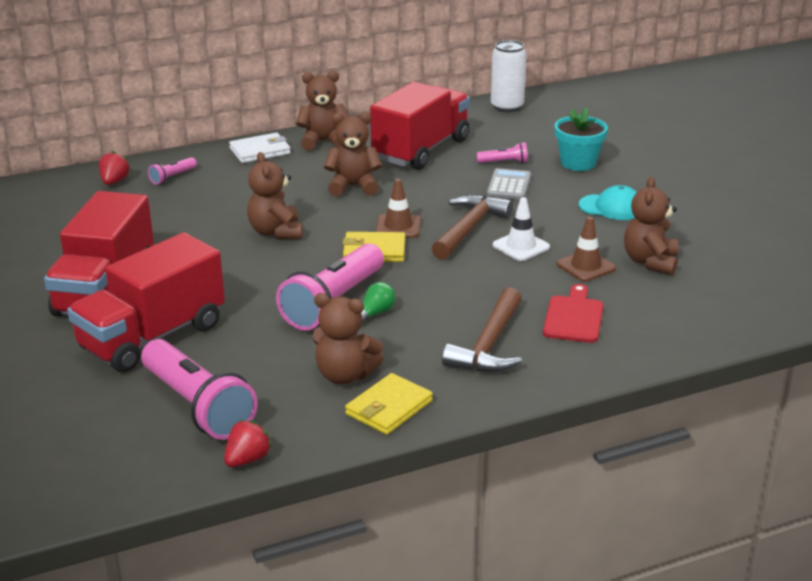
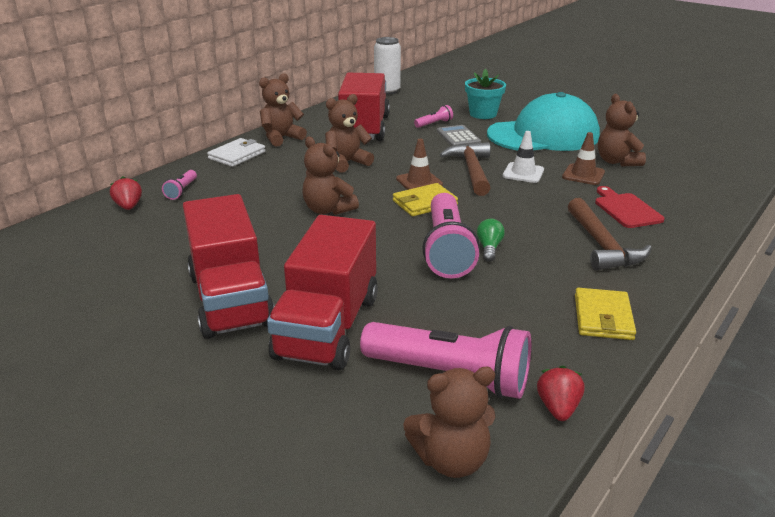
camera: 30 degrees left, 0 degrees up
(345, 375) = (534, 303): brown teddy bear -> brown teddy bear (451, 459)
(611, 207) = (543, 135): turquoise cap -> turquoise cap, size x2.26

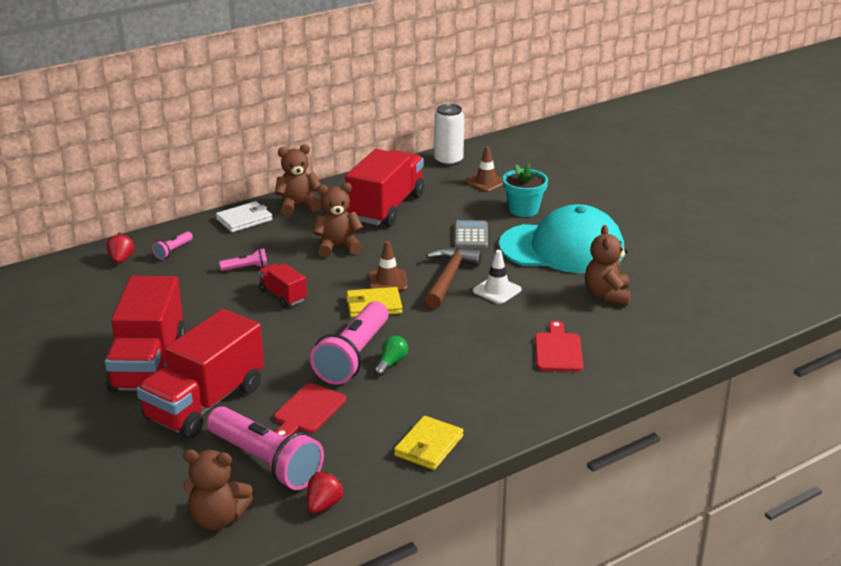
camera: 20 degrees right, 0 degrees up
(328, 210) = (283, 295): brown teddy bear -> red truck
(434, 124) = (461, 214): pink flashlight -> pink flashlight (246, 268)
(448, 311) = (307, 411): none -> red cutting board
(583, 175) = (555, 304): brown traffic cone -> brown traffic cone (486, 182)
(602, 246) = (495, 382): brown hammer -> none

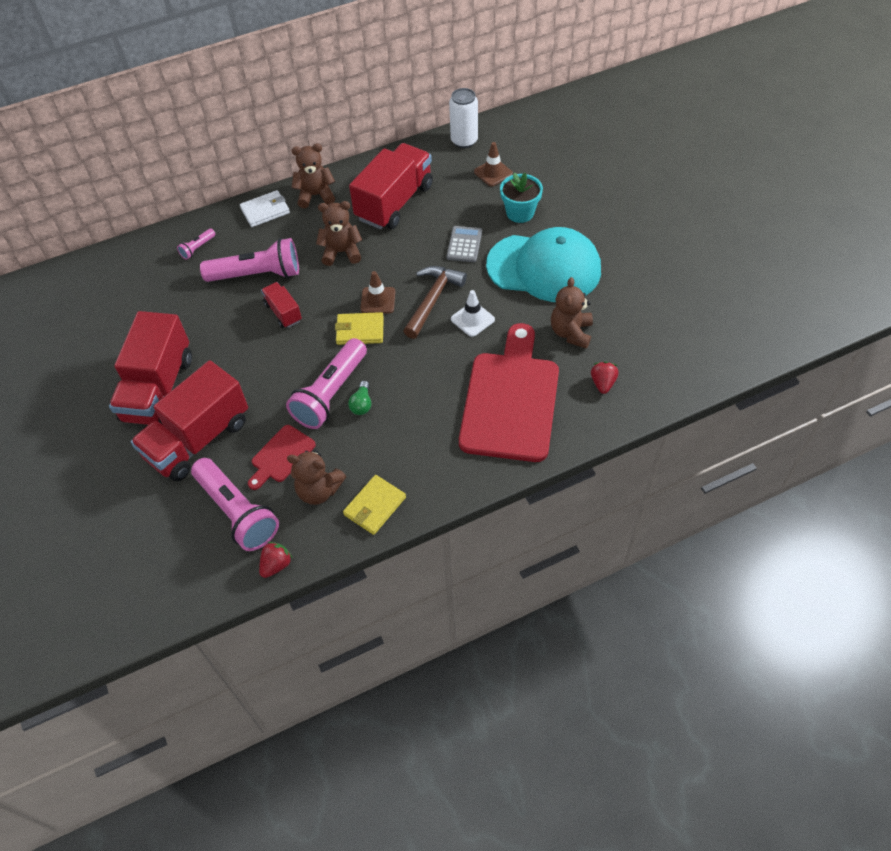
camera: 10 degrees right, 25 degrees up
(121, 259) = (152, 256): red strawberry -> red strawberry (603, 383)
(218, 518) = (189, 572): brown teddy bear -> brown teddy bear (319, 490)
(246, 268) = (257, 275): pink flashlight -> pink flashlight, size x2.24
(391, 363) = (362, 404): green light bulb -> green light bulb turned 150 degrees clockwise
(558, 350) = (510, 400): red cutting board -> red cutting board, size x2.18

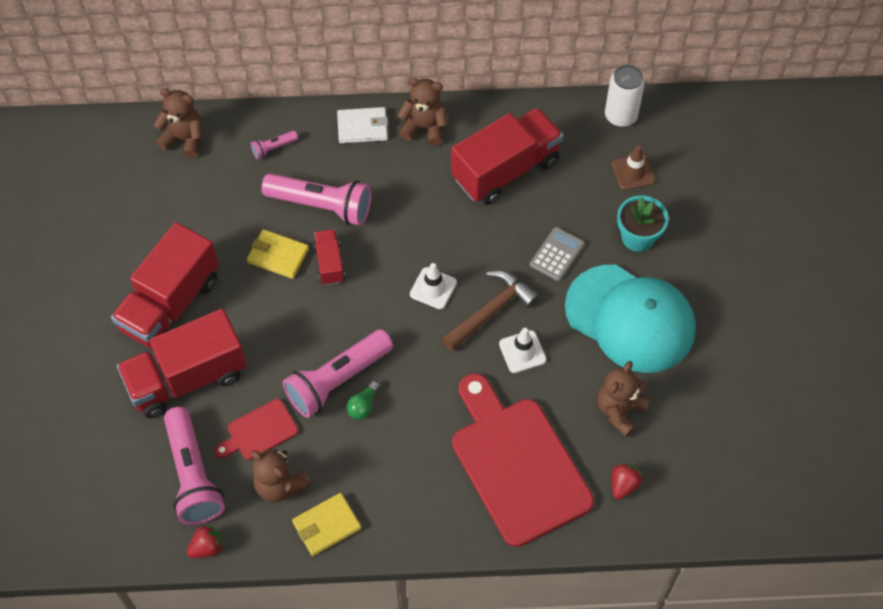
camera: 20 degrees right, 5 degrees up
(341, 252) = (421, 212): brown teddy bear -> brown teddy bear (184, 139)
(360, 330) = (398, 317): yellow wallet -> yellow wallet (278, 256)
(378, 300) = (433, 288): brown traffic cone -> white traffic cone
(510, 400) = (516, 464): red cutting board -> red cutting board turned 60 degrees counterclockwise

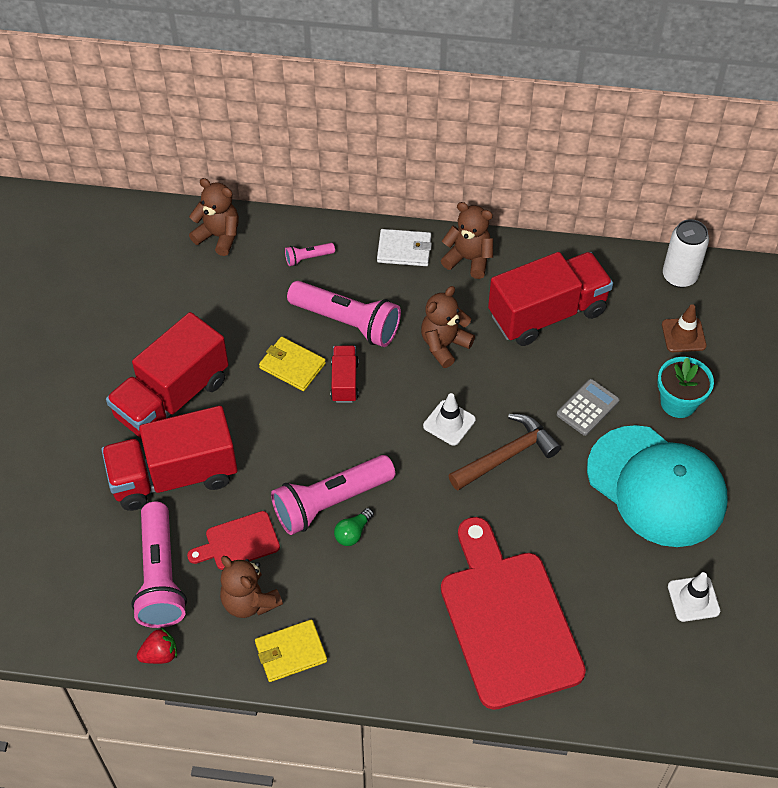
camera: 10 degrees right, 5 degrees down
(522, 352) = (533, 503): white traffic cone -> white traffic cone (693, 599)
(619, 411) = (629, 581): brown teddy bear -> brown teddy bear (444, 345)
(623, 485) = (621, 662): red strawberry -> none

